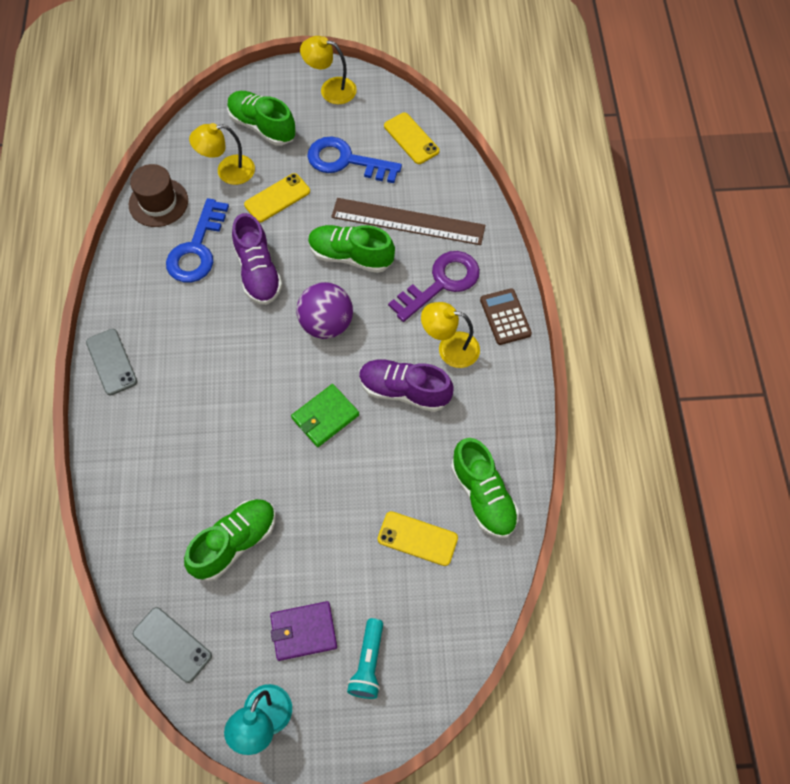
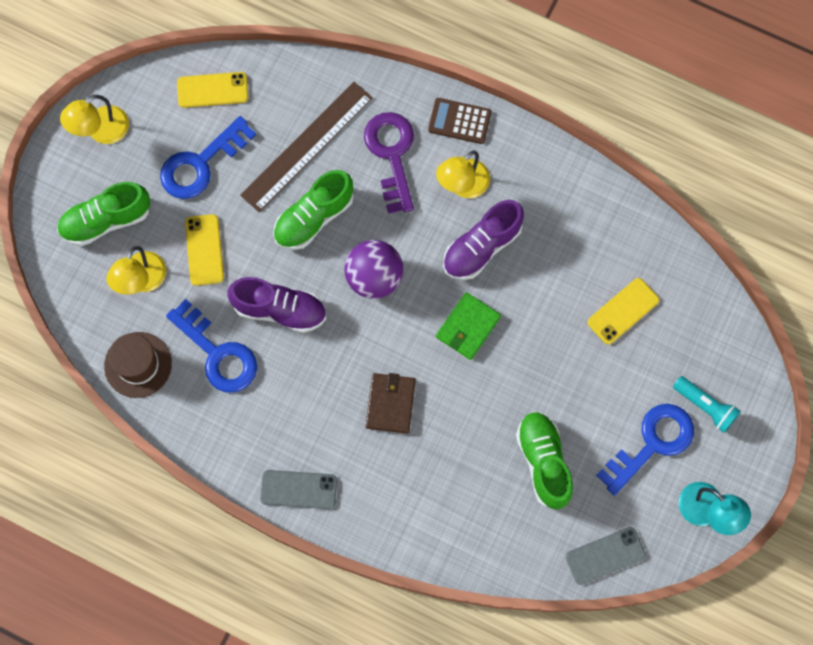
camera: 60 degrees left, 10 degrees up
(222, 392) = (390, 403): none -> brown wallet
(303, 631) = (652, 444): purple wallet -> blue key
(325, 417) = (468, 327): green wallet -> green wallet turned 45 degrees clockwise
(483, 496) = (615, 238): green shoe -> none

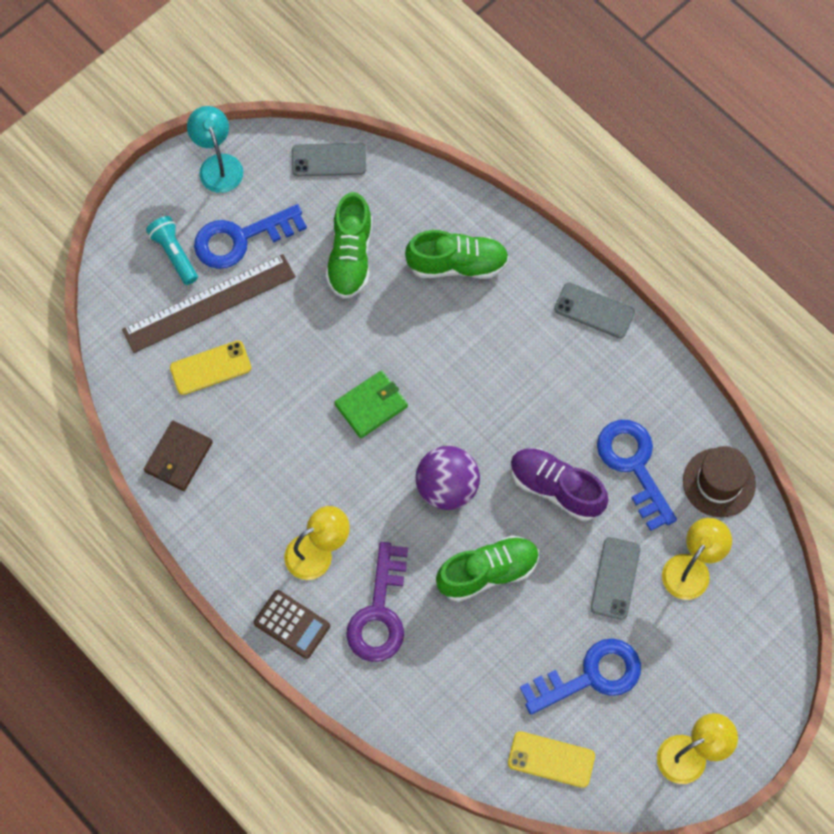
camera: 160 degrees left, 5 degrees down
(106, 220) = (712, 648): green shoe -> green shoe (457, 264)
(204, 250) = (615, 578): yellow phone -> grey phone
(307, 146) = (468, 655): brown ruler -> brown ruler (209, 303)
(390, 403) = (476, 359): brown wallet -> brown wallet (178, 457)
(481, 247) = (324, 480): purple shoe -> none

